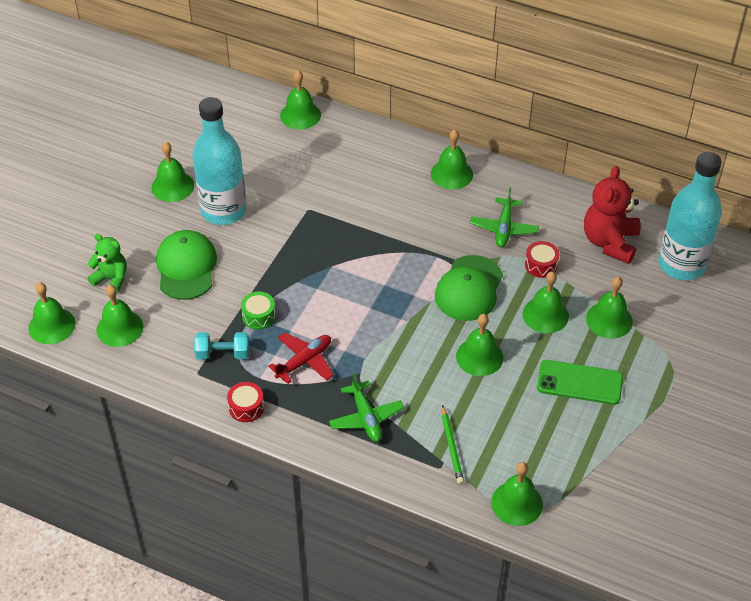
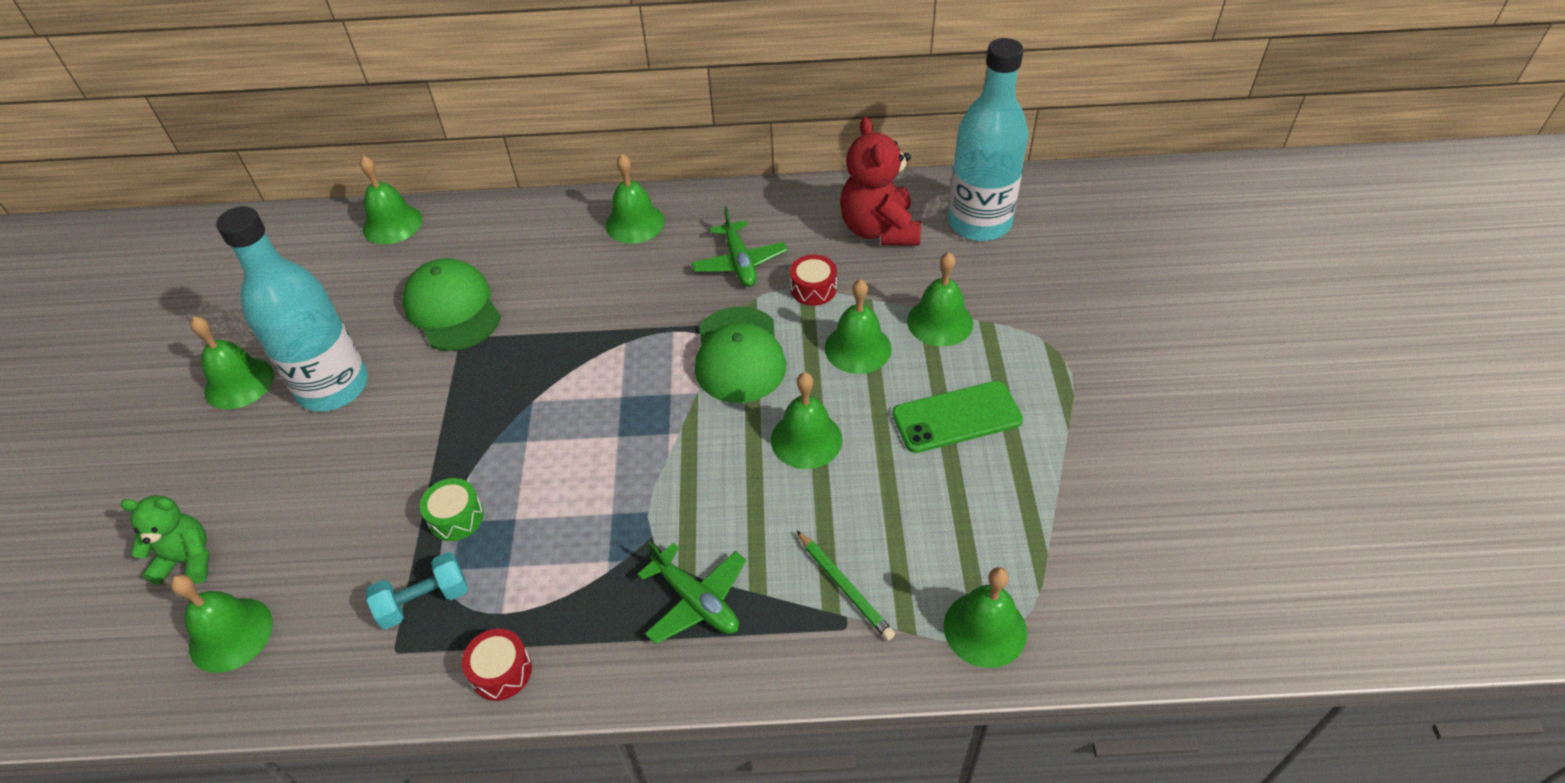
camera: 25 degrees left, 0 degrees up
(52, 325) = (104, 683): green bell -> none
(186, 267) = (308, 491): green cap -> green cap (452, 309)
(304, 361) = (559, 556): red plane -> none

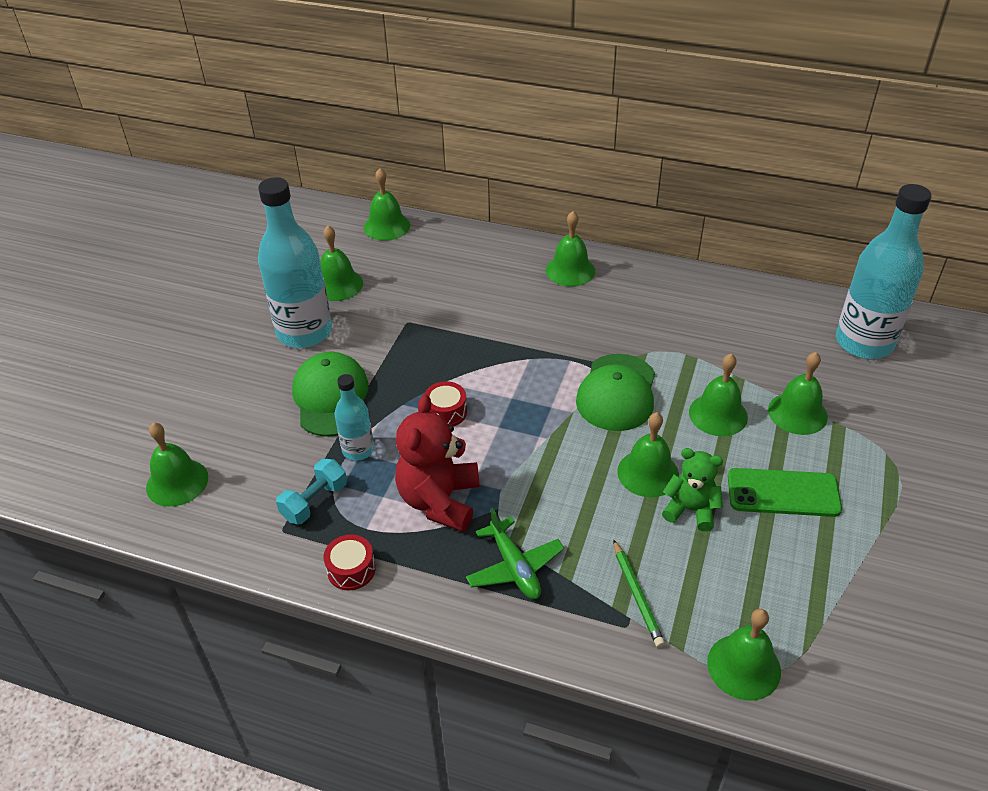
camera: 20 degrees right, 5 degrees down
(188, 560) = (166, 423): green teddy bear -> green teddy bear (690, 510)
(239, 383) = (241, 311): green bell -> green bell (338, 284)
(424, 601) = (314, 502): turquoise dumbbell -> turquoise dumbbell turned 45 degrees counterclockwise
(452, 309) = (408, 299): green cap -> green cap (331, 397)
(456, 517) = (358, 450): green drum -> turquoise bottle
(739, 262) = (643, 322): green plane -> none
(813, 289) = (697, 358): red drum -> red drum (446, 412)
(879, 230) = (772, 326): red teddy bear -> red teddy bear (439, 500)

